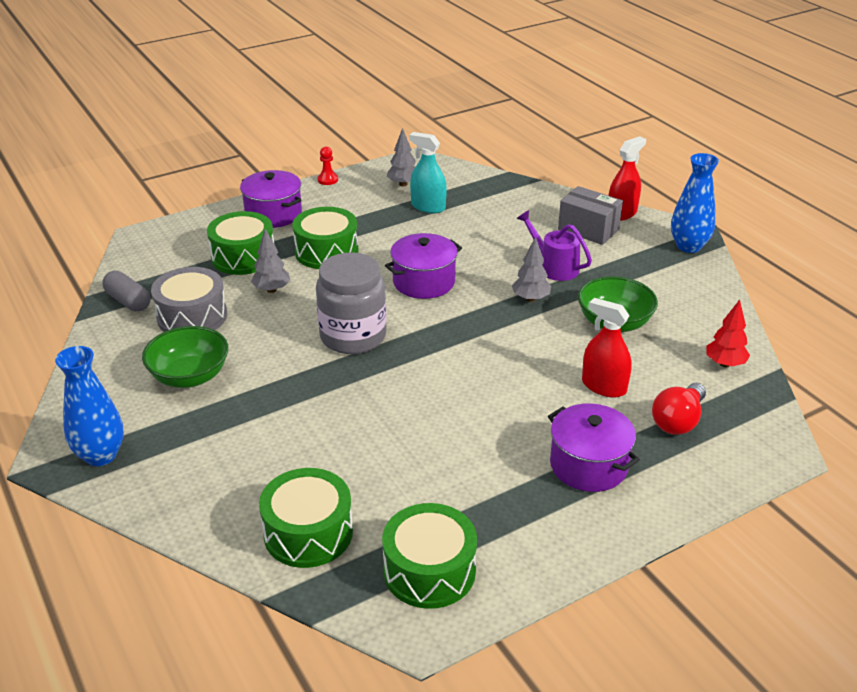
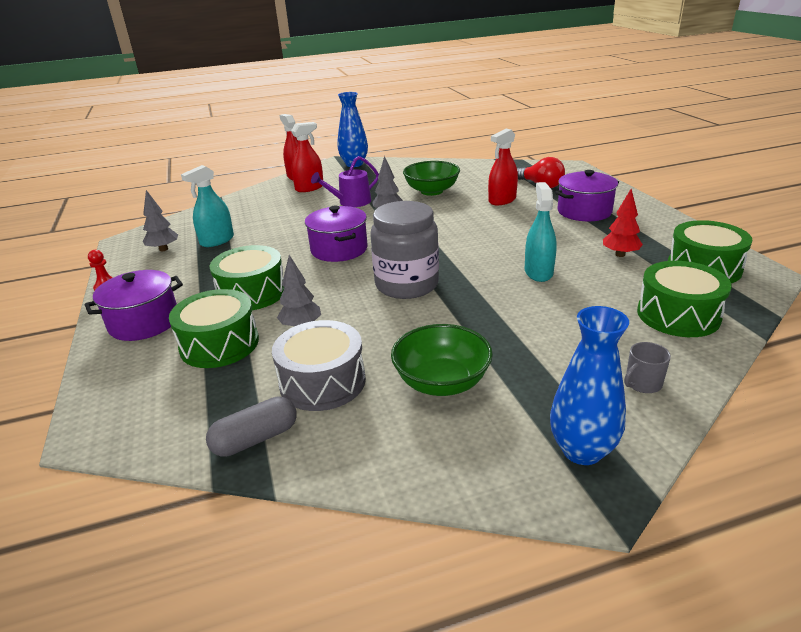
camera: 75 degrees left, 5 degrees down
(184, 495) = (642, 383): none -> grey mug
(394, 425) = (538, 272): none -> turquoise spray bottle
(588, 229) = (309, 188): grey box -> red spray bottle
(724, 364) = (486, 169): red tree -> red tree (620, 254)

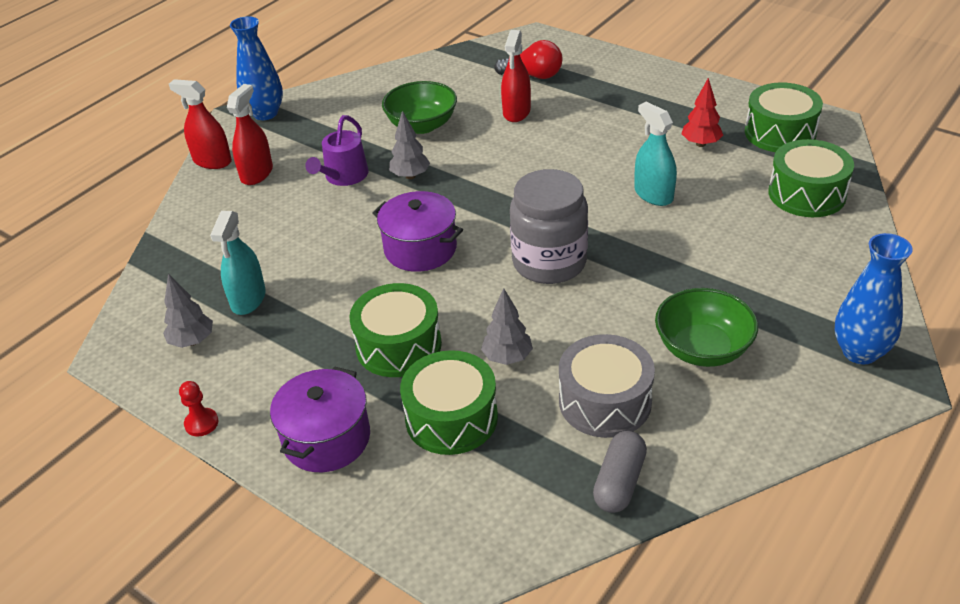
camera: 35 degrees left, 10 degrees up
(584, 211) = (615, 99): purple pot -> none
(642, 383) = (843, 273): grey mug -> none

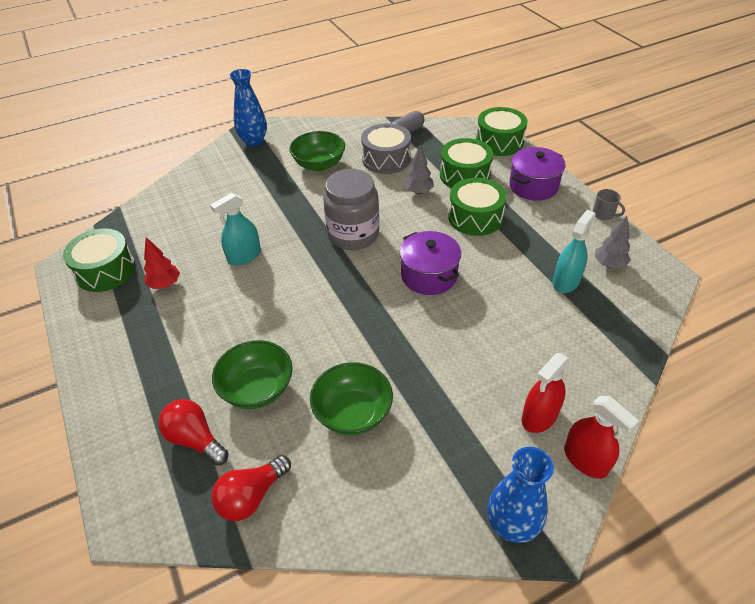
camera: 155 degrees left, 5 degrees up
(201, 423) = (603, 214): red pawn -> grey mug
(343, 176) = (457, 374): purple watering can -> none
(410, 176) = (399, 349): grey tree -> none
(462, 68) = (251, 496): none -> red light bulb
(516, 112) = (257, 389): red spray bottle -> green bowl
(653, 194) = (244, 256): turquoise spray bottle -> turquoise spray bottle turned 60 degrees clockwise
(807, 194) = (160, 220): green drum -> green drum (499, 142)

